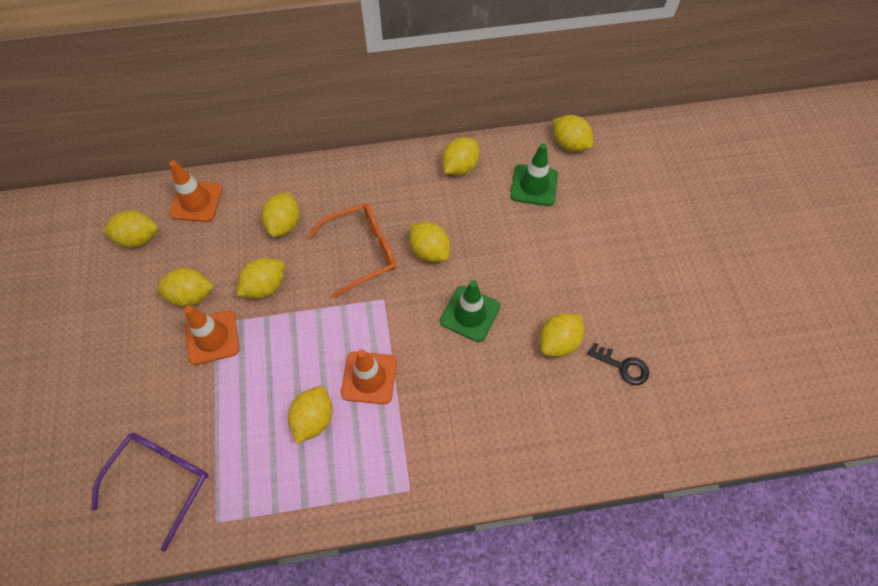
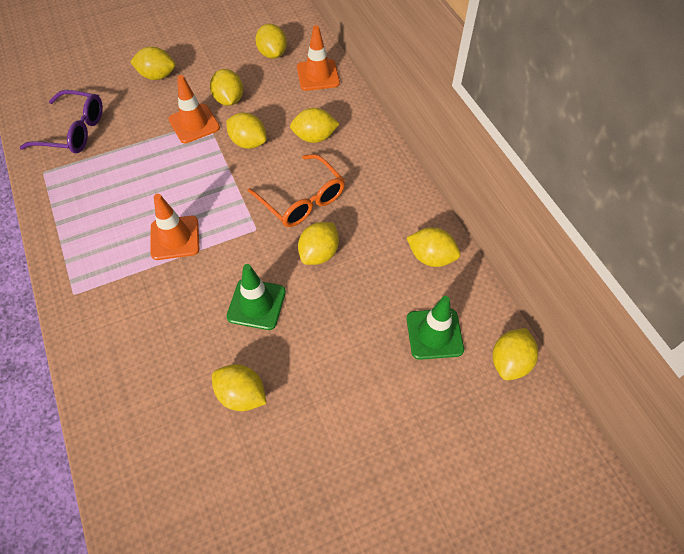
camera: 75 degrees right, 5 degrees down
(313, 419) = (131, 208): yellow lemon -> yellow lemon (157, 76)
(623, 366) = (224, 470): black key -> none

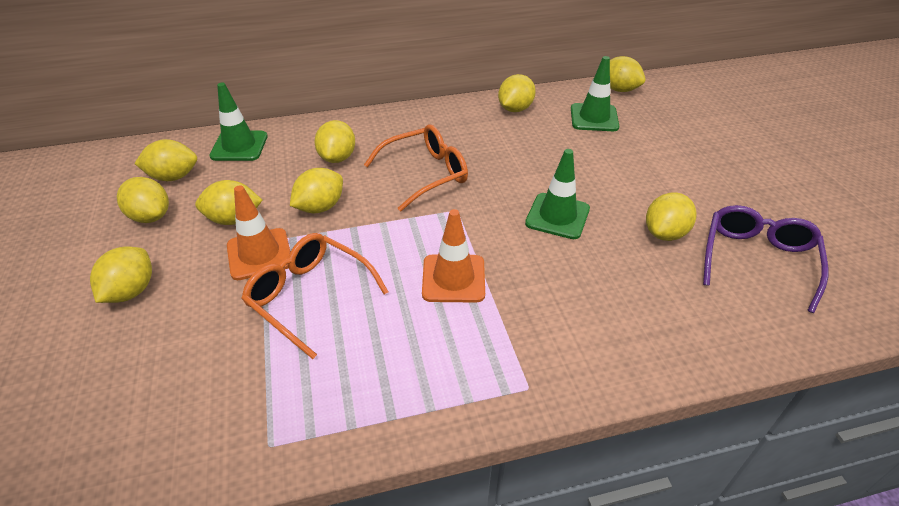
camera: 80 degrees left, 15 degrees down
(73, 131) = (192, 403): purple glasses -> purple glasses (757, 260)
(155, 160) = (309, 296): none -> orange glasses
(318, 75) = (239, 146): orange traffic cone -> green traffic cone
(319, 253) = (499, 169): yellow lemon -> yellow lemon (151, 216)

